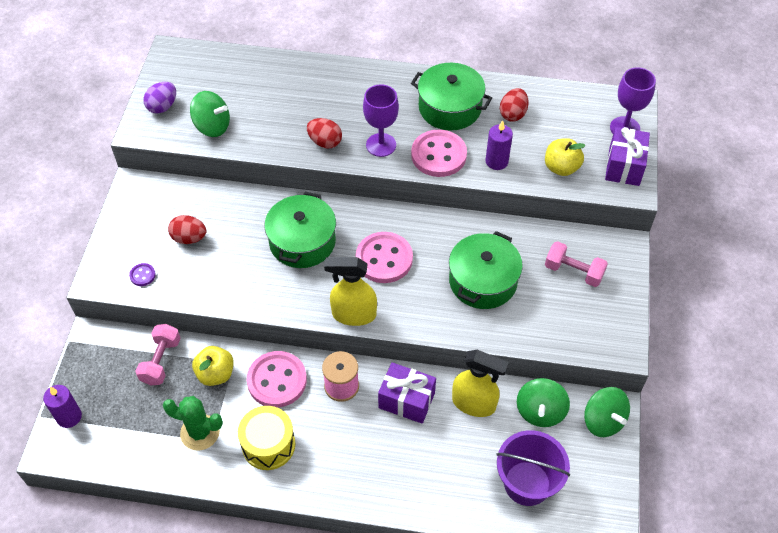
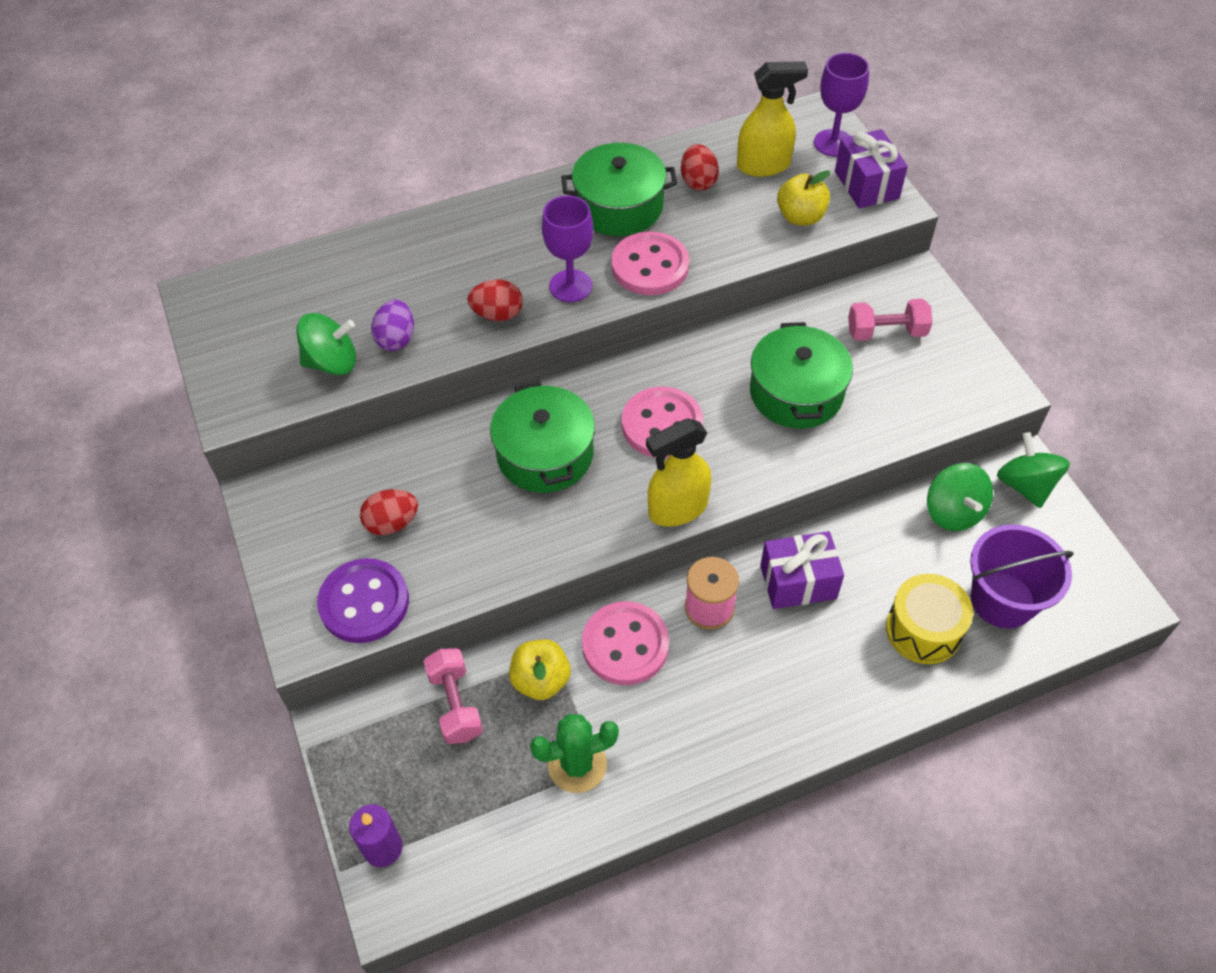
camera: 30 degrees left, 0 degrees up
(142, 275) = (364, 602): purple button -> purple button, size x2.27
(162, 106) = (241, 368): purple egg -> purple egg (396, 339)
(268, 445) = (676, 729): yellow drum -> yellow drum (923, 630)
(474, 403) = (876, 543): yellow spray bottle -> yellow spray bottle (764, 165)
(496, 161) = (723, 243): purple candle -> none
(603, 420) = (1025, 485): green spinning top -> green spinning top turned 135 degrees counterclockwise

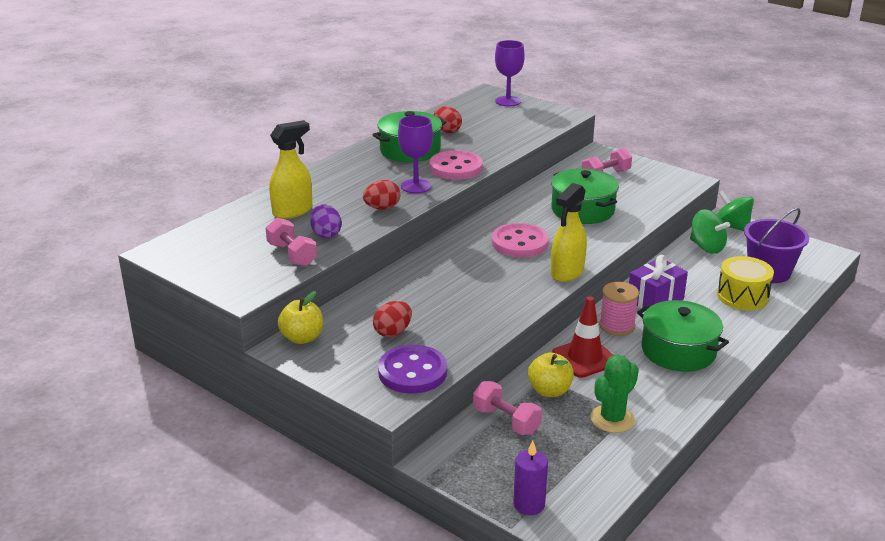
camera: 30 degrees left, 25 degrees down
(332, 362) = (292, 255): green spinning top -> pink dumbbell
(545, 454) = (461, 274): green pot -> green pot (678, 351)
(625, 645) = (585, 358): pink button -> red traffic cone
(764, 165) = (478, 117): yellow spray bottle -> yellow spray bottle (293, 211)
(800, 217) = (521, 130): yellow apple -> yellow apple (302, 338)
(866, 185) = (544, 111): purple gift -> none

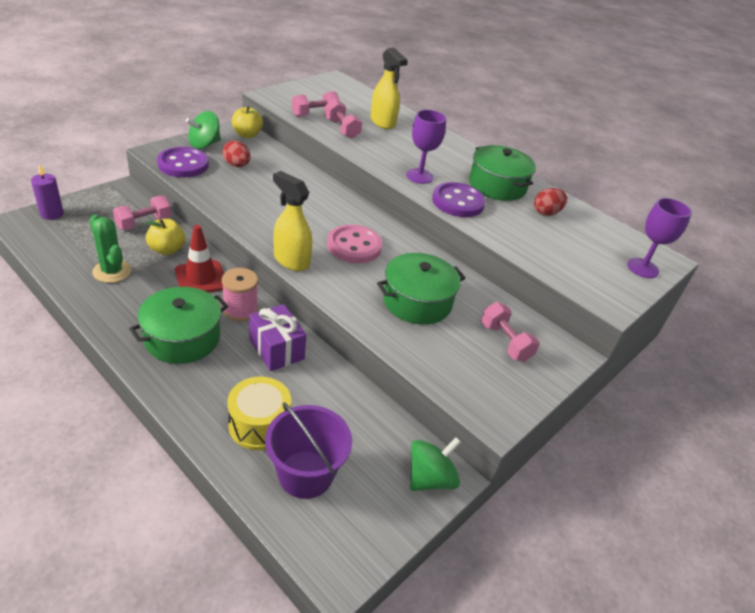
camera: 90 degrees right, 10 degrees up
(326, 234) = (342, 129): purple egg -> pink dumbbell
(382, 208) = (380, 155): red egg -> none
(456, 167) = (458, 202): pink button -> purple button
(706, 247) = (378, 431): green spinning top -> green spinning top (204, 144)

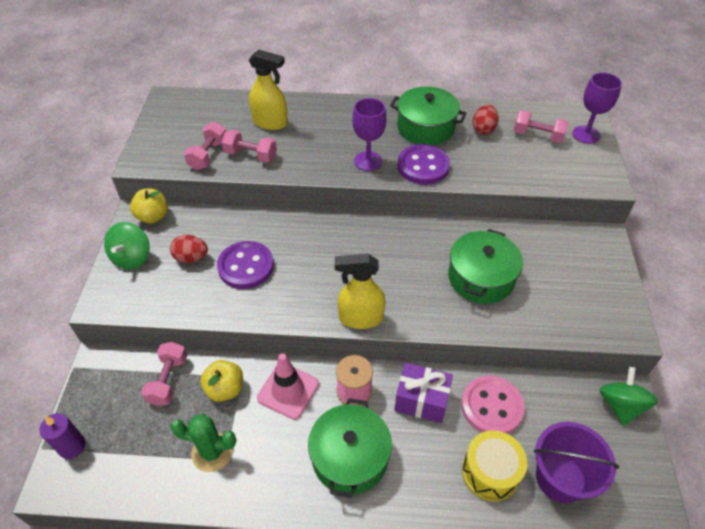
camera: 35 degrees left, 10 degrees up
(183, 164) = (146, 295): purple button -> purple button (246, 266)
(200, 278) = (288, 391): red traffic cone -> pink traffic cone
(354, 246) = (382, 264): pink button -> pink button (491, 406)
(505, 342) = (564, 263): pink dumbbell -> pink dumbbell (537, 136)

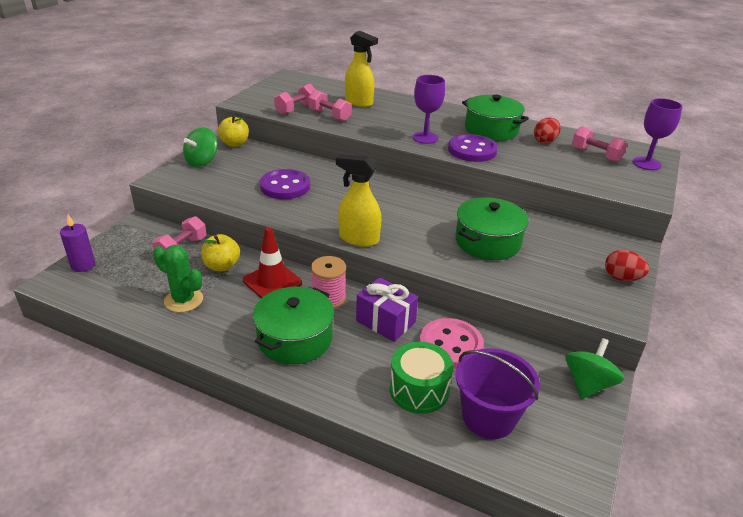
camera: 20 degrees right, 15 degrees down
(191, 258) = (246, 172): red egg -> red egg (622, 278)
(288, 391) = (272, 282): pink traffic cone -> red traffic cone
(490, 472) = (419, 390): yellow drum -> green drum

